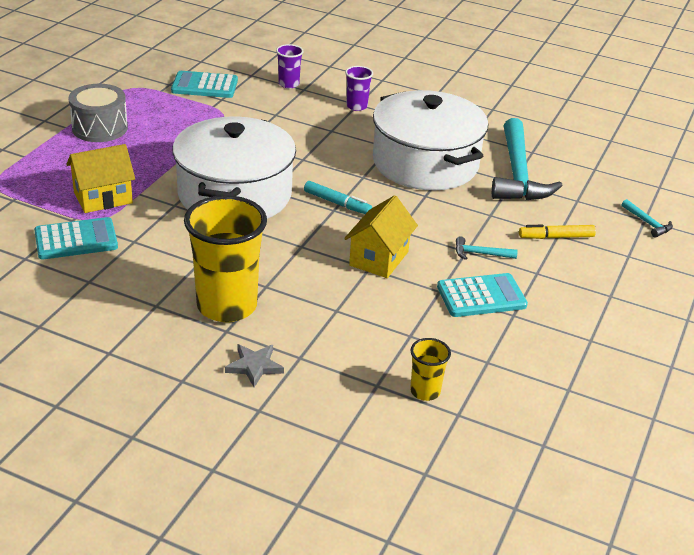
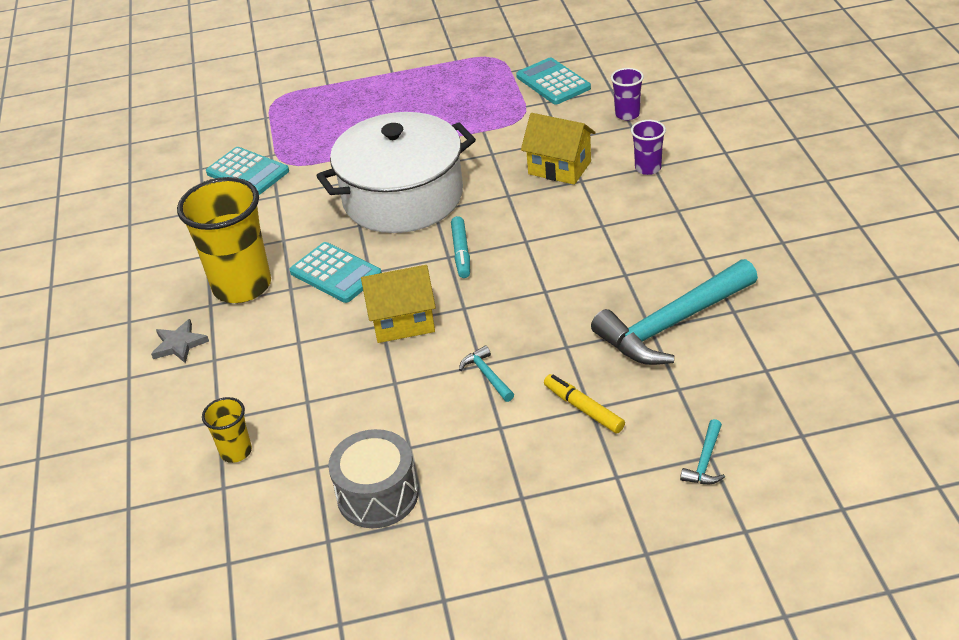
camera: 60 degrees right, 5 degrees up
(100, 128) = (412, 85): grey drum -> grey drum (378, 495)
(103, 198) = (316, 148): yellow house -> yellow house (559, 168)
(425, 163) = (604, 260): white pot -> none
(481, 296) = (416, 412): turquoise calculator -> turquoise calculator (336, 273)

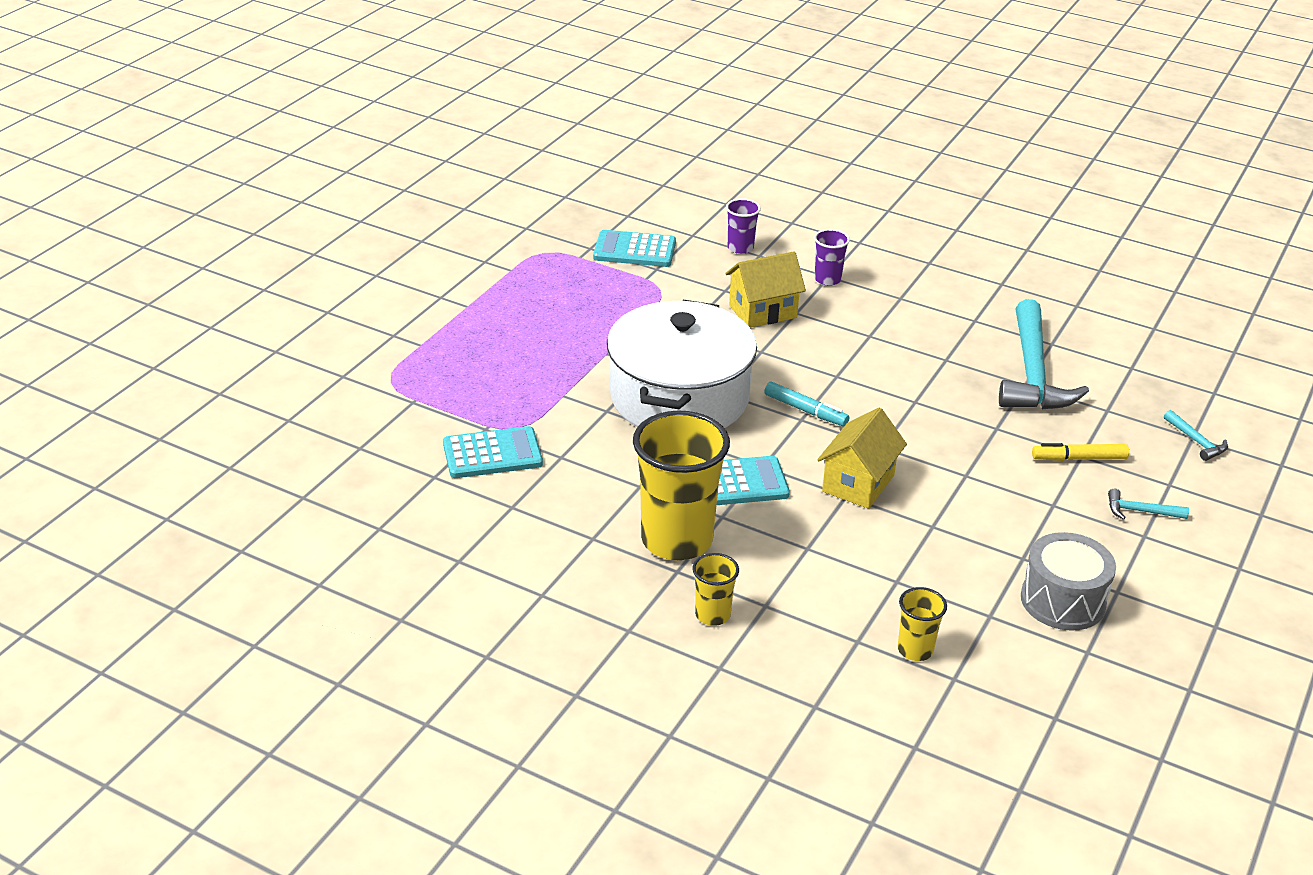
camera: 55 degrees left, 5 degrees down
(179, 344) = (712, 615): grey star -> yellow cup
(487, 375) = (983, 479): turquoise hammer -> turquoise hammer (1140, 511)

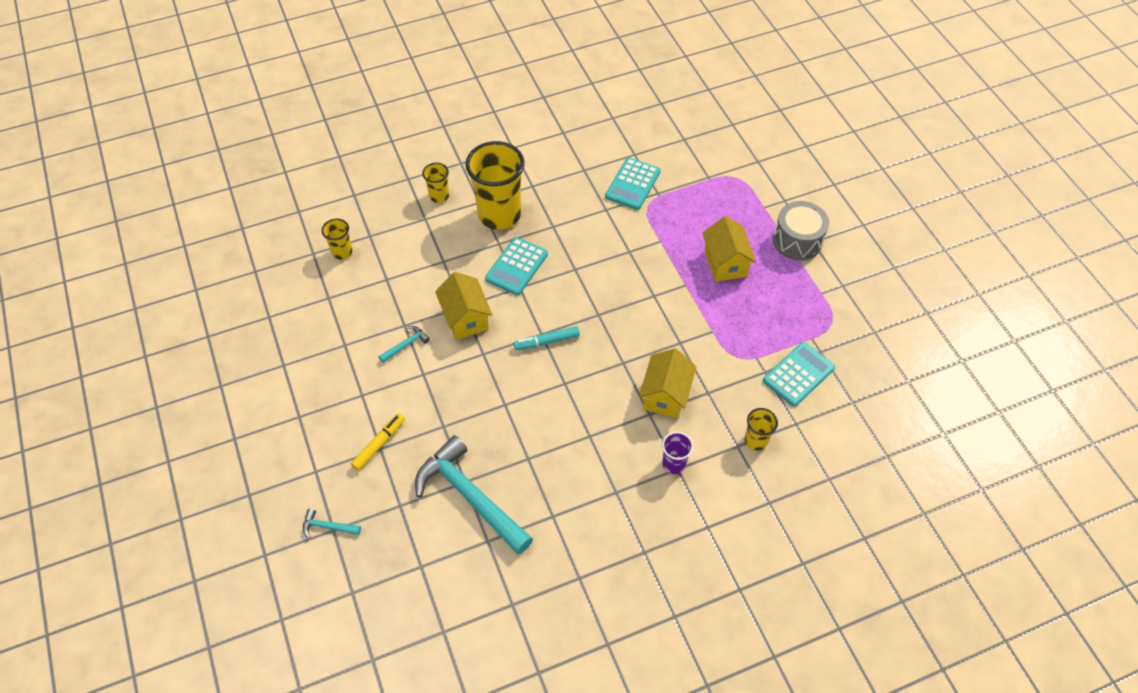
camera: 130 degrees right, 20 degrees up
(542, 339) = (725, 263): none -> yellow house
(679, 397) = (612, 290): white pot -> none
(740, 248) = (755, 440): purple cup -> yellow cup
(1062, 601) = (303, 335): grey drum -> grey drum (797, 240)
(1140, 511) = (314, 433): turquoise hammer -> turquoise hammer (406, 345)

